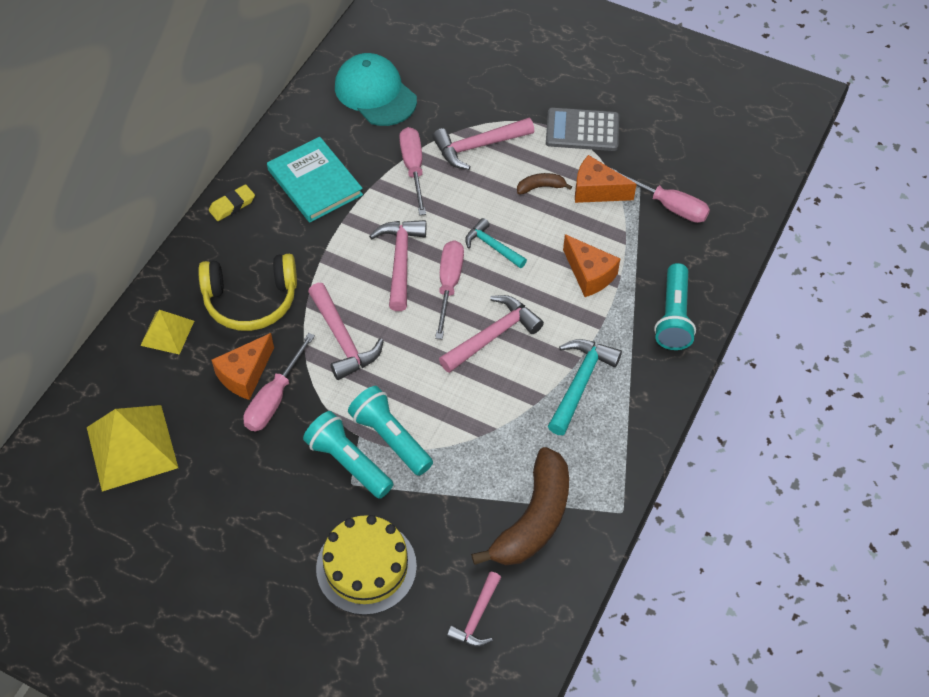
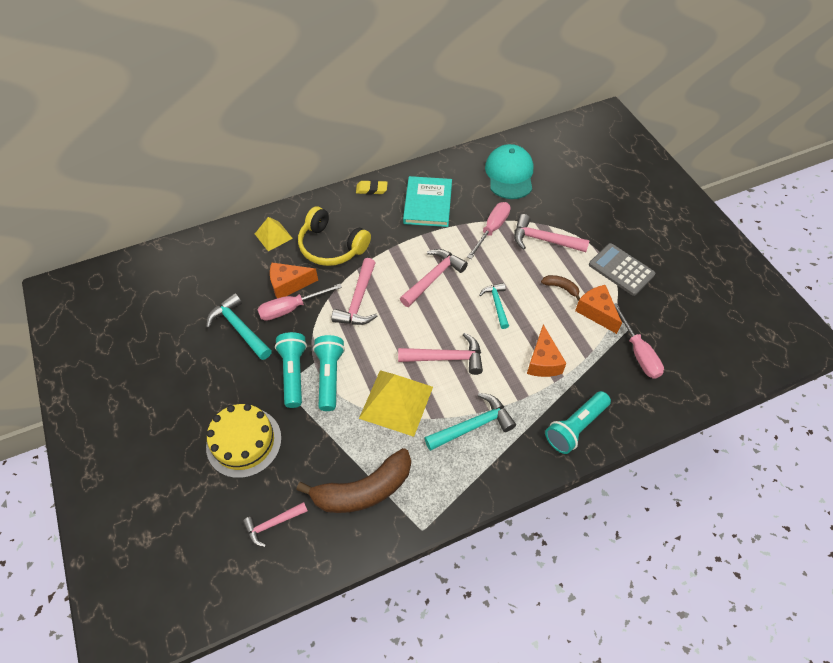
camera: 40 degrees right, 0 degrees up
(131, 447) = (197, 284): yellow pyramid -> yellow pyramid (396, 402)
(236, 459) = (239, 328): none -> turquoise hammer
(449, 285) = (448, 310): pink screwdriver -> none

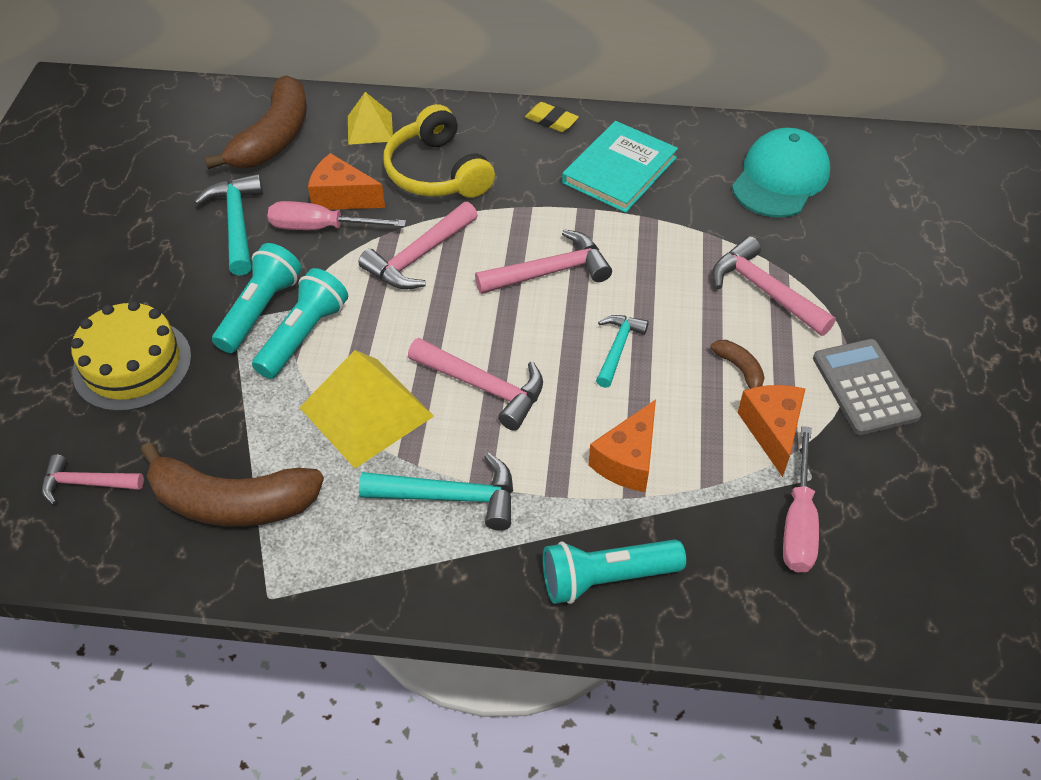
camera: 30 degrees right, 5 degrees down
(220, 266) = (273, 138): none -> brown banana
(492, 229) = (691, 243): pink screwdriver -> none

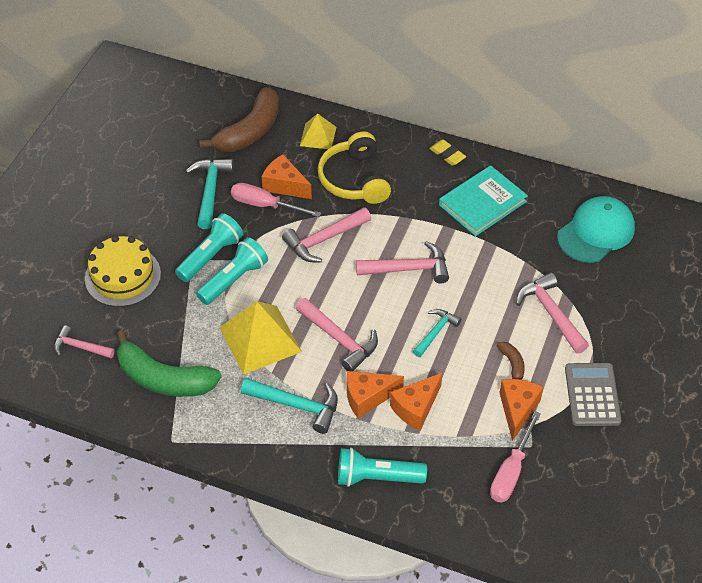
camera: 15 degrees right, 0 degrees up
(232, 502) = (164, 379): brown banana -> green banana
(552, 461) = (367, 397): none -> orange cheese

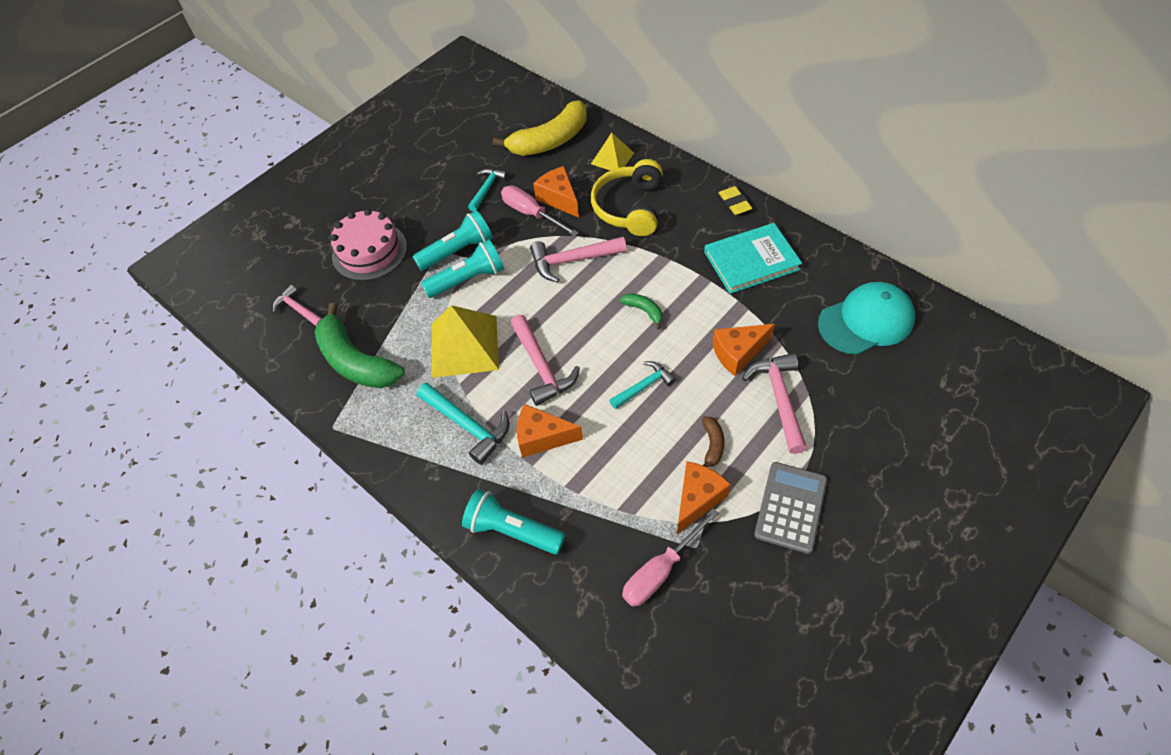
camera: 25 degrees right, 5 degrees up
(123, 276) = (369, 251): yellow cake -> pink cake
(210, 191) = (487, 189): turquoise hammer -> turquoise hammer, size x0.65
(250, 131) = (550, 140): brown banana -> yellow banana
(408, 269) = (644, 311): pink hammer -> green banana
(416, 408) = (587, 464): orange cheese -> orange cheese (738, 353)

